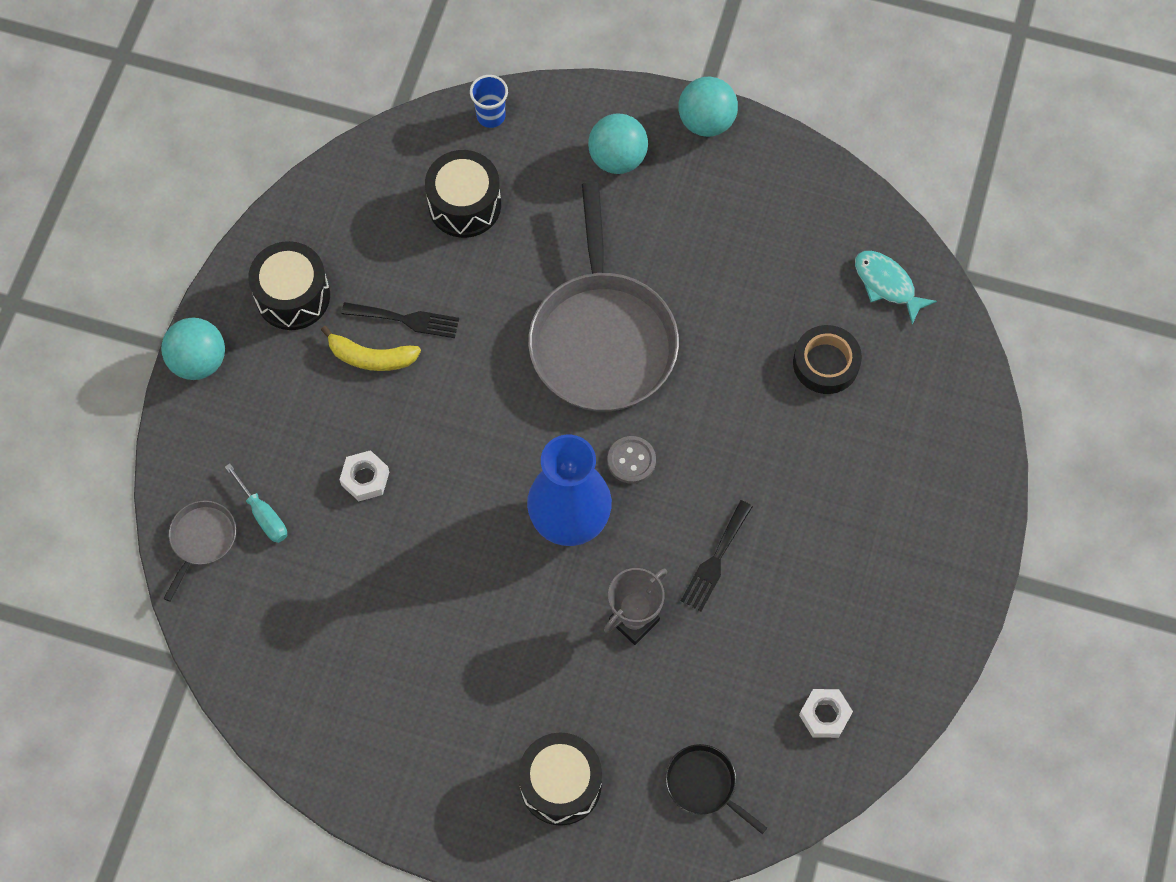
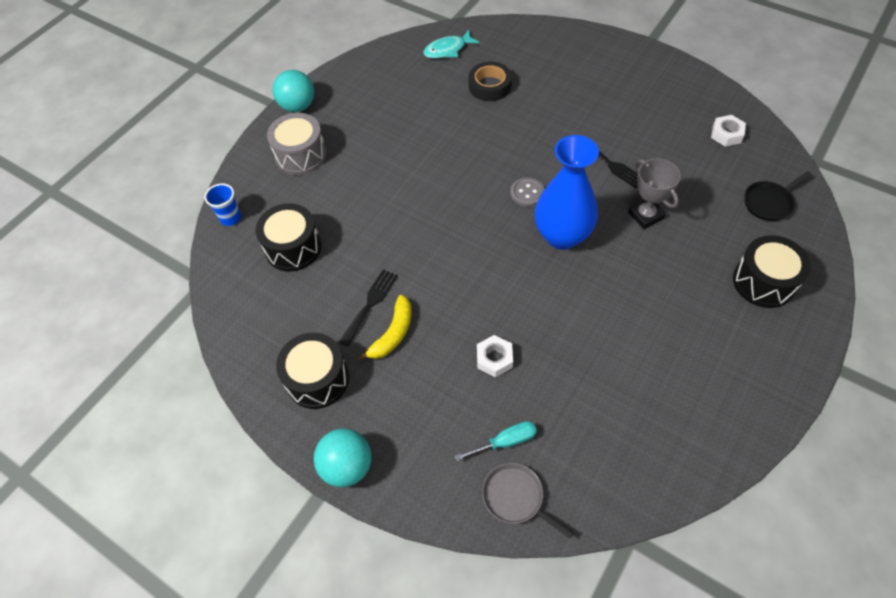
camera: 70 degrees left, 10 degrees down
(602, 339) = (432, 190): grey pan -> none
(617, 158) = (301, 155): turquoise ball -> grey drum

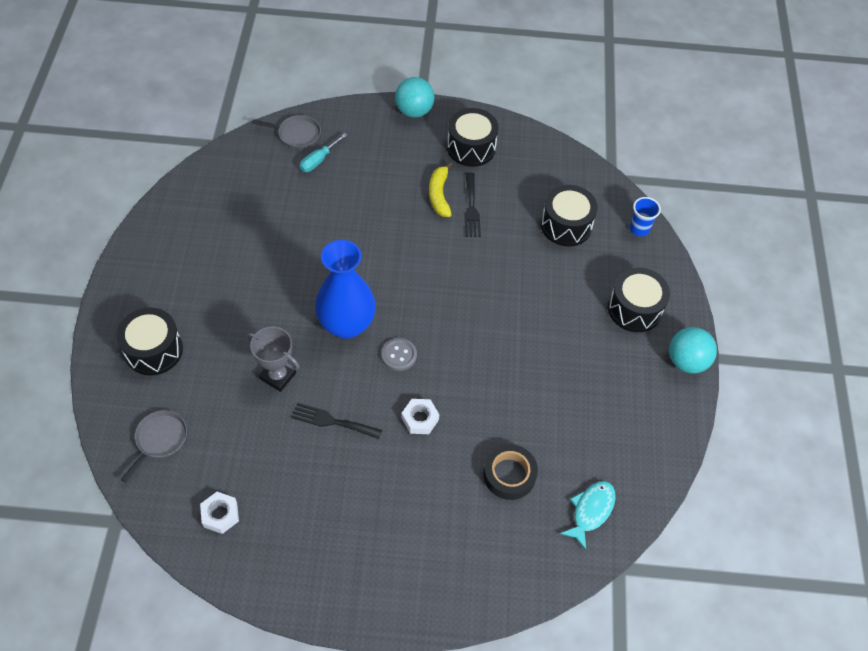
camera: 145 degrees right, 0 degrees up
(301, 155) = (634, 309): grey drum -> black drum
(494, 359) = (353, 206): white nut -> white nut (420, 419)
(769, 202) = (160, 440): black pan -> grey pan

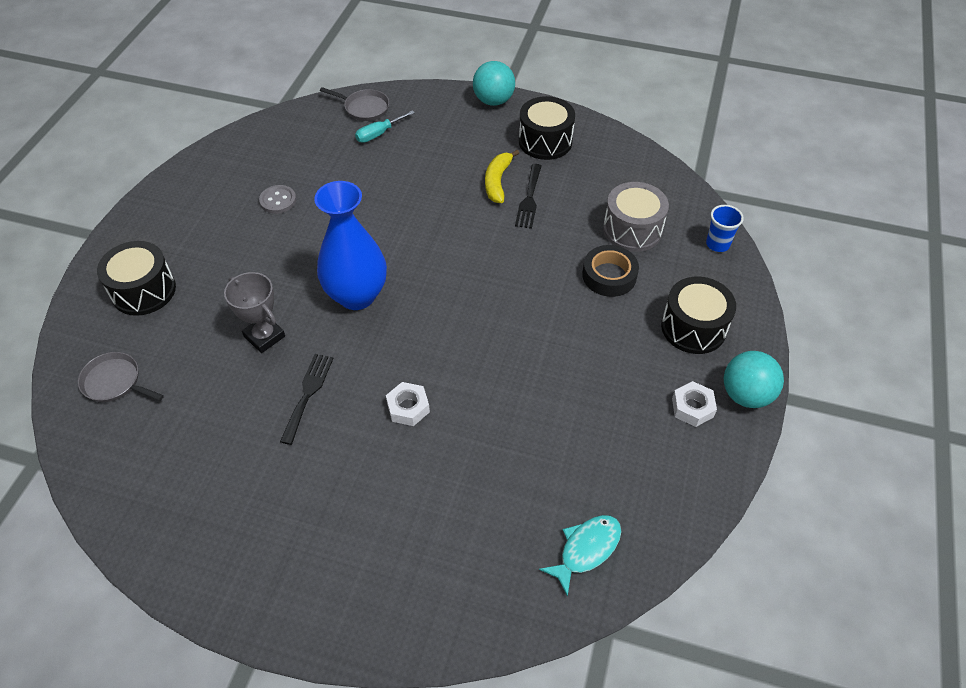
camera: 15 degrees right, 5 degrees down
(160, 440) = (115, 382): grey pan -> grey pan turned 105 degrees counterclockwise
(220, 515) = (149, 473): white nut -> white nut (692, 407)
(332, 421) = (308, 394): black fork -> black fork turned 75 degrees clockwise
(399, 355) = (405, 336): grey button -> grey button (278, 200)
(509, 474) = (496, 488): black tape -> black tape (609, 275)
(566, 225) = (632, 230): black drum -> grey drum

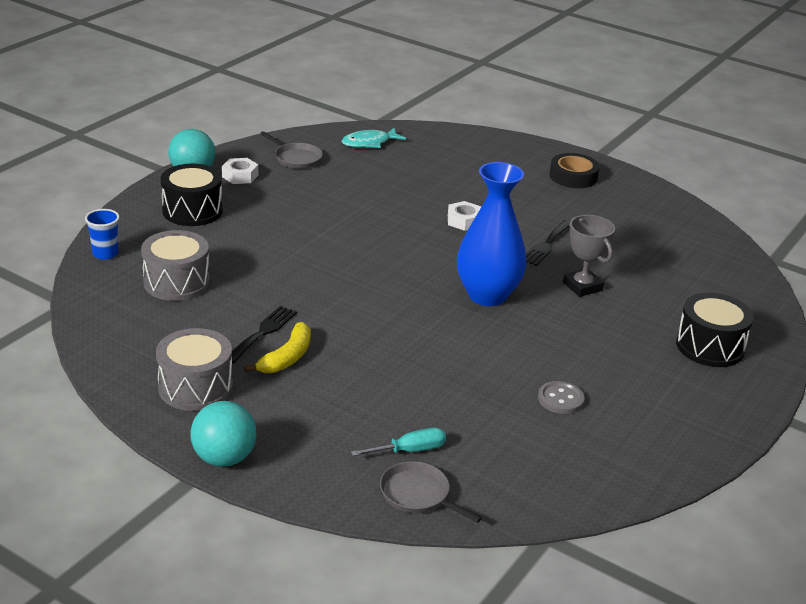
camera: 165 degrees left, 20 degrees down
(115, 382) = (720, 287): grey pan -> grey pan (296, 158)
(545, 141) = (195, 387): black drum -> grey drum
(609, 275) = (233, 256): black tape -> black tape (573, 176)

